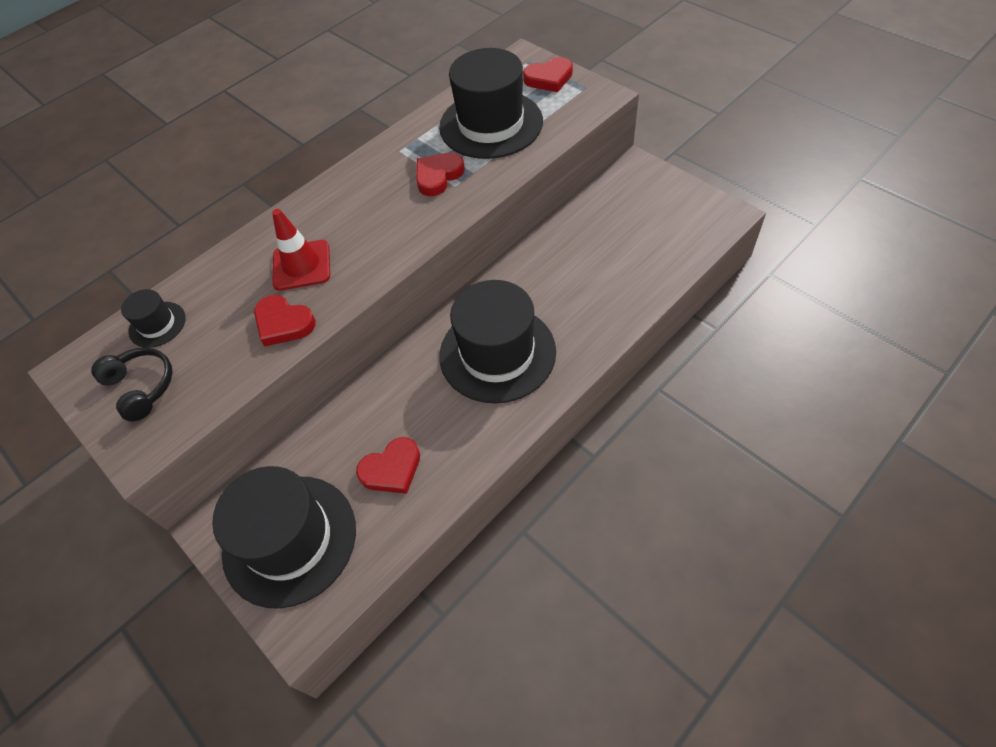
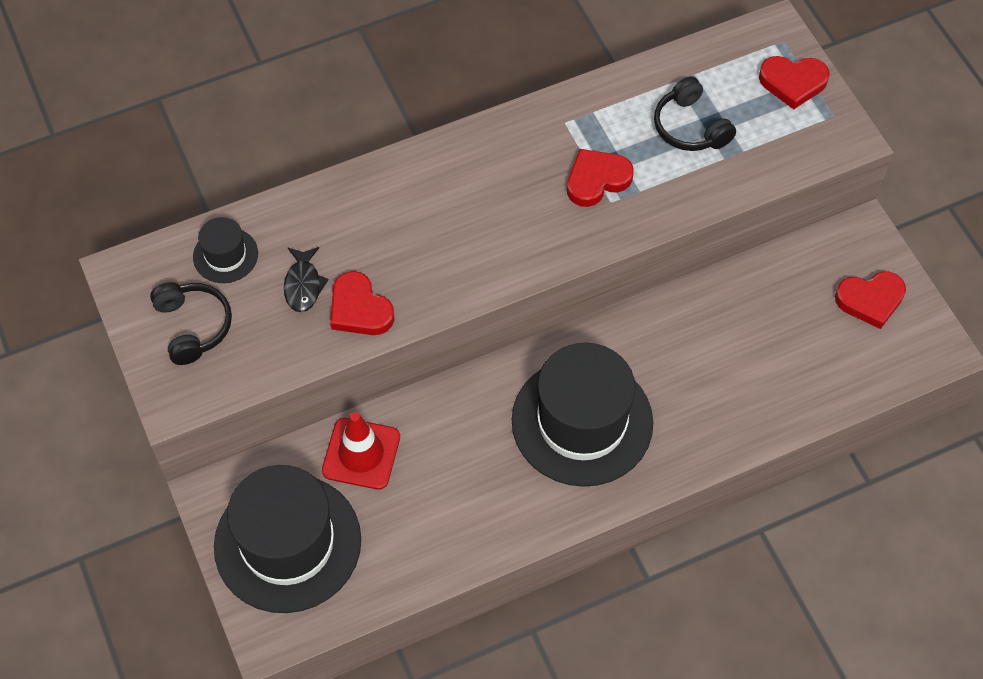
camera: 15 degrees right, 5 degrees up
(230, 322) = (303, 285): none -> black fish
(301, 265) = (400, 241): red traffic cone -> red traffic cone (361, 454)
(392, 469) = (416, 510): red heart -> red heart (870, 300)
(491, 124) = (690, 127): black hat -> black headphones

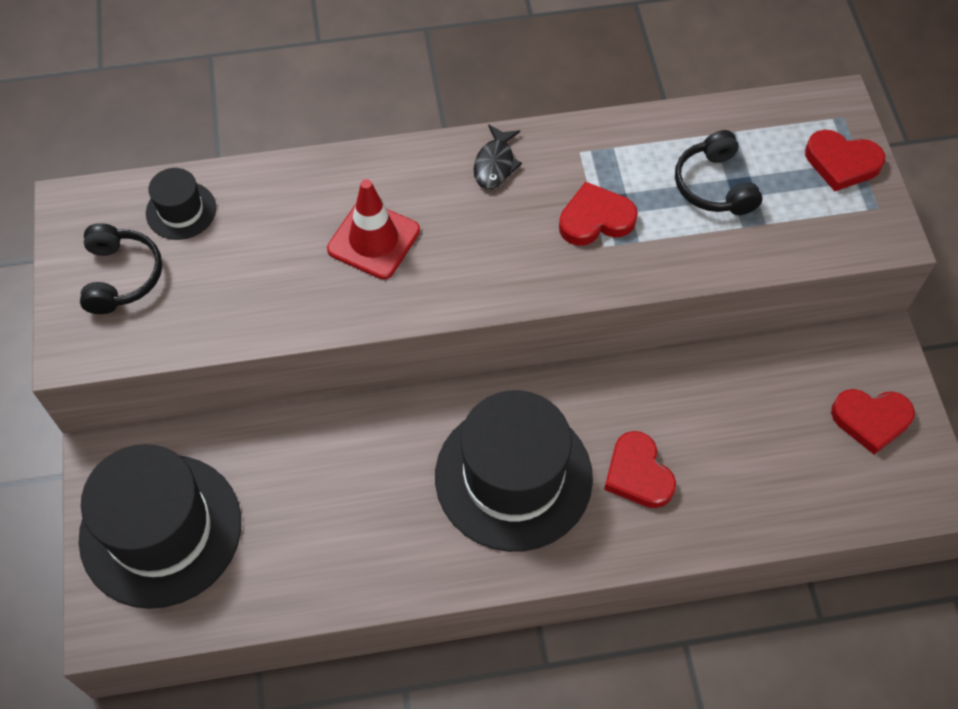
camera: 15 degrees right, 0 degrees up
(303, 285) = (249, 259): black fish -> black fish (495, 164)
(359, 309) = (298, 298): red heart -> red heart (638, 474)
(361, 454) = (269, 453): red traffic cone -> red traffic cone (373, 240)

